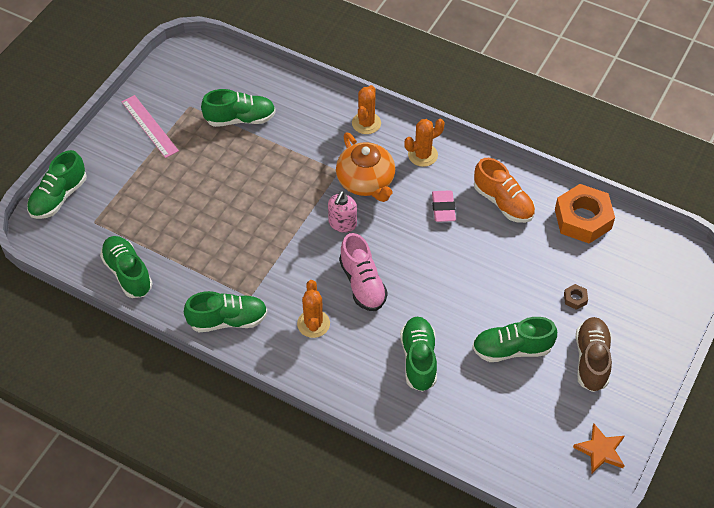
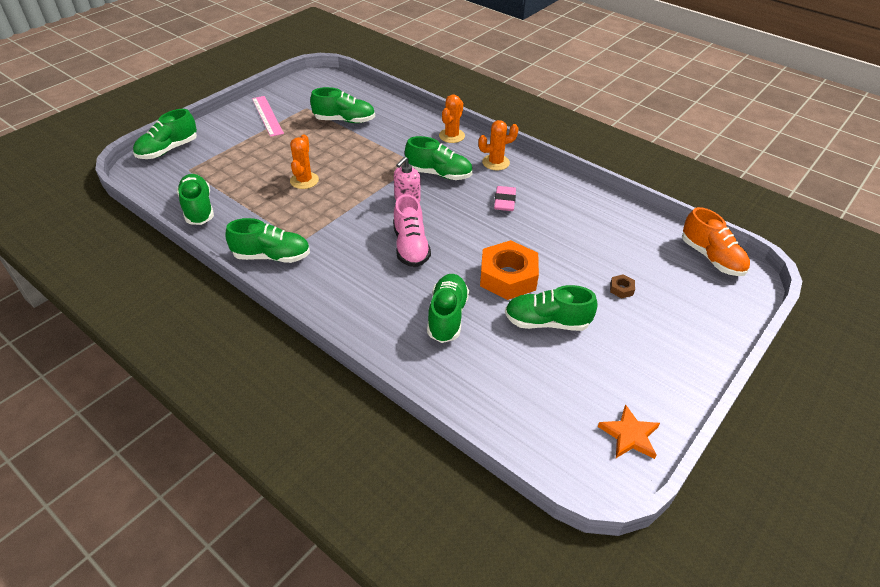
camera: 10 degrees right, 10 degrees down
(313, 324) = (352, 271): orange cactus -> orange cactus (304, 180)
(366, 182) = (439, 174): orange teapot -> green shoe
(503, 202) = (562, 204): orange shoe -> orange shoe (711, 257)
(582, 219) = (638, 227): orange nut -> orange nut (508, 276)
(591, 360) = (631, 345): brown shoe -> none

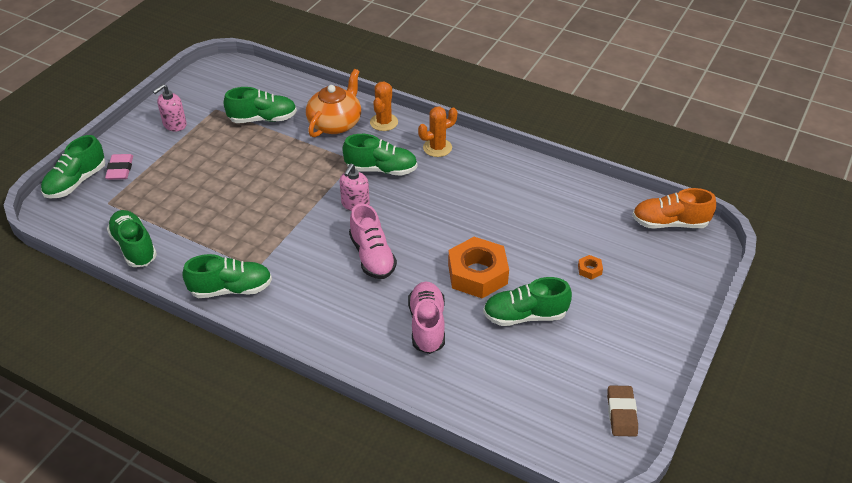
camera: 10 degrees left, 0 degrees up
(267, 116) = (174, 125): pink ruler -> pink soap dispenser
(304, 180) = (239, 198): orange cactus -> none
(408, 131) = (335, 123): none -> orange teapot
(447, 316) = (427, 325): green shoe -> pink shoe
(504, 201) = (456, 191): pink eraser -> pink eraser (120, 169)
(621, 289) = (589, 270): brown nut -> orange nut
(629, 435) = (621, 413): orange star -> brown eraser
(711, 257) = (669, 223): orange shoe -> orange shoe turned 135 degrees clockwise

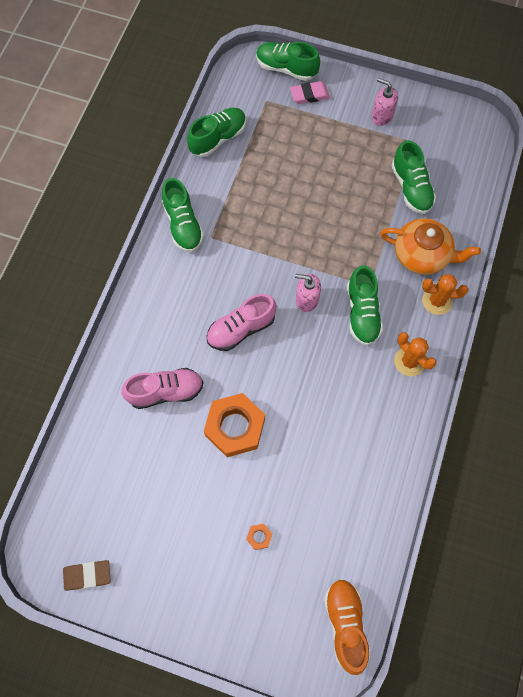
camera: 80 degrees right, 25 degrees up
(525, 315) = (189, 478): green shoe -> none

